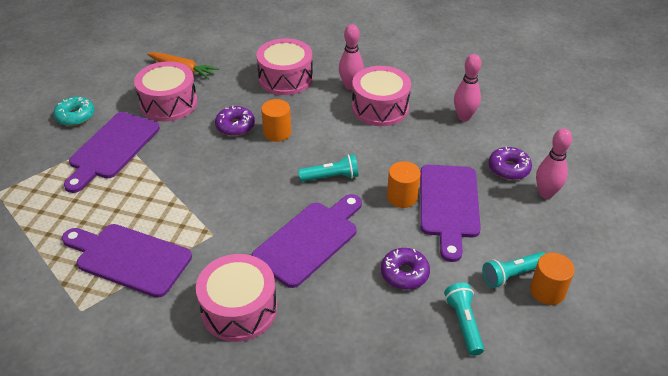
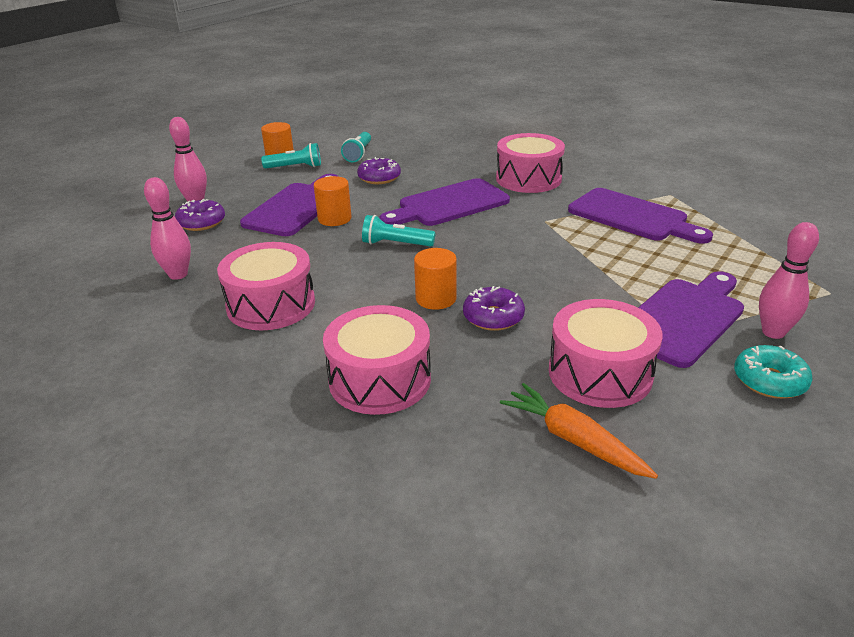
camera: 160 degrees left, 10 degrees down
(350, 86) = (283, 344): pink bowling pin -> pink bowling pin (773, 332)

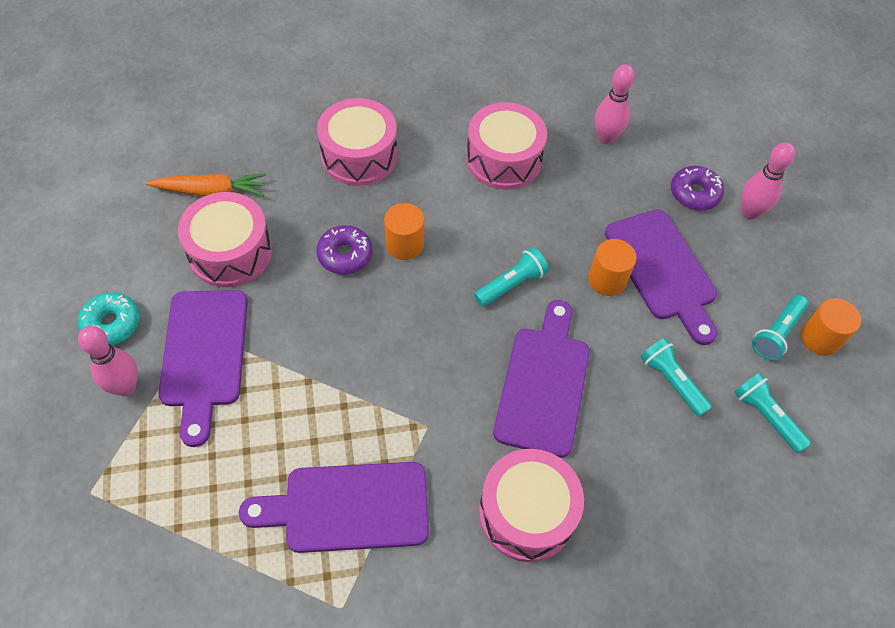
camera: 130 degrees right, 25 degrees up
(379, 178) = (671, 381): purple donut -> turquoise flashlight

